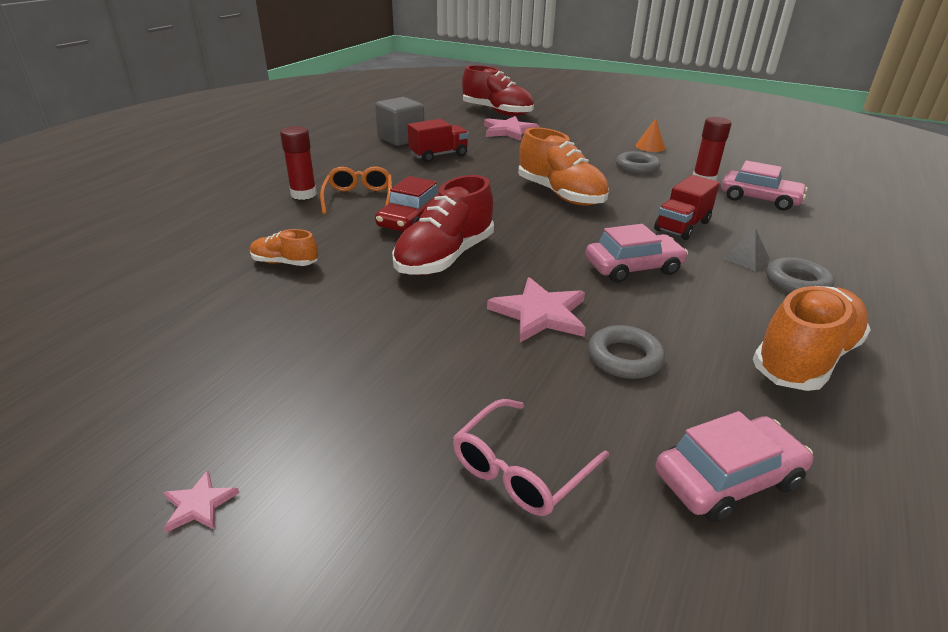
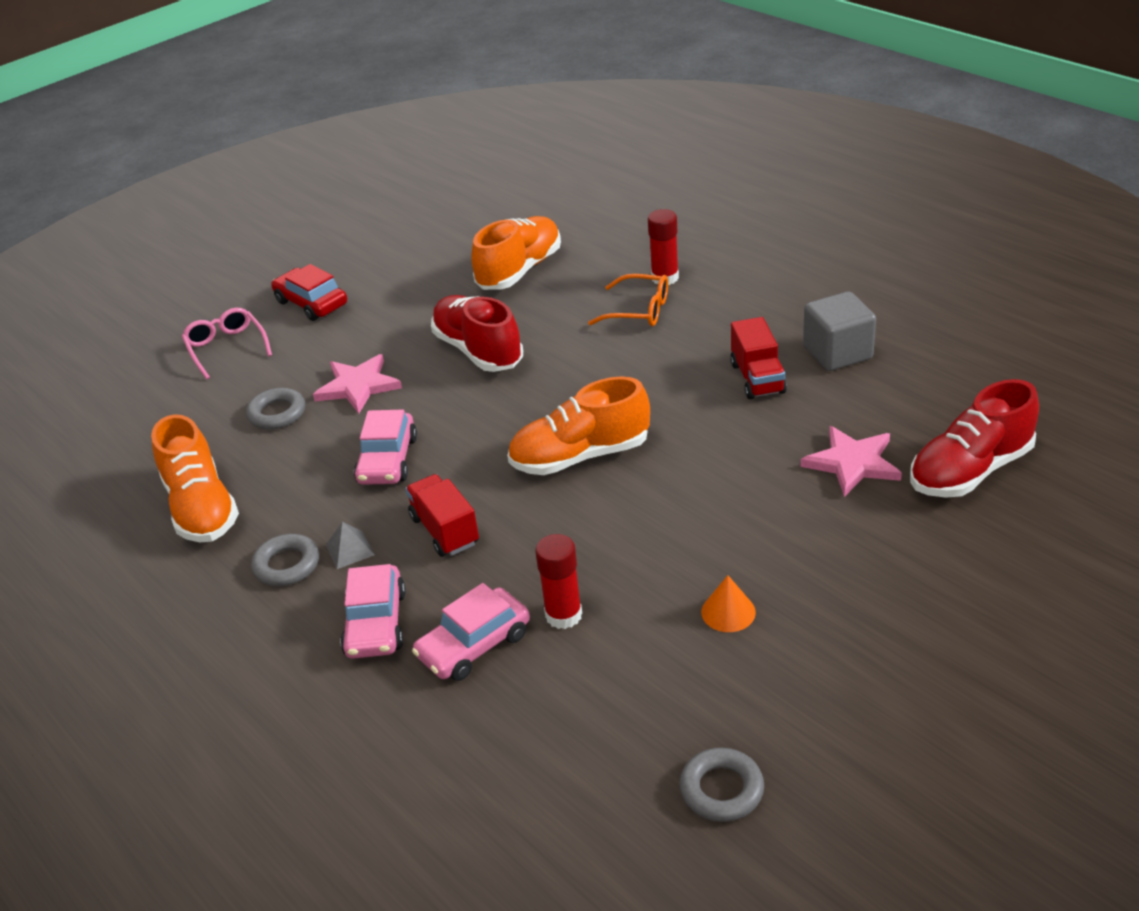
camera: 115 degrees right, 5 degrees up
(199, 504) = (290, 253): pink star -> none
(285, 263) = (519, 270): orange shoe -> orange shoe, size x1.95
(411, 220) = (568, 339): red car -> red car (311, 303)
(637, 167) = (642, 559): grey ring -> grey ring (721, 790)
(727, 478) = (154, 420): pink car -> pink car (376, 623)

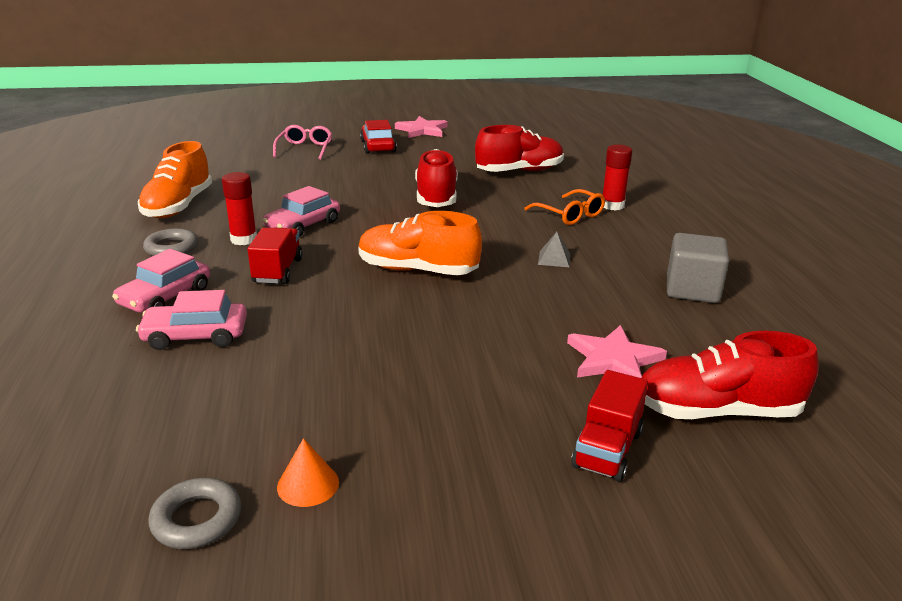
camera: 30 degrees right, 10 degrees down
(277, 414) = (282, 183): grey ring -> none
(350, 549) = (214, 256): grey pyramid -> grey pyramid (554, 259)
(358, 386) = (343, 188): pink star -> pink star (422, 130)
(519, 270) = (519, 171): orange shoe -> red shoe
(563, 615) = (272, 348): red glue stick -> red glue stick (244, 239)
(728, 612) = (381, 404): orange cone -> orange cone (308, 484)
(757, 378) = (606, 280): red truck -> red truck (607, 449)

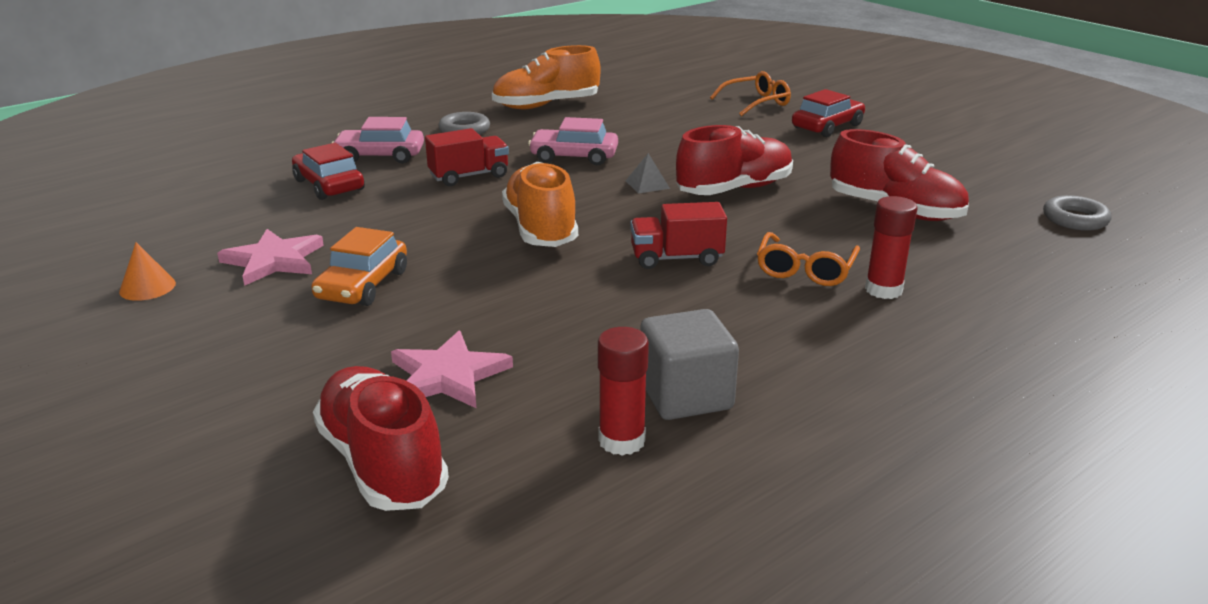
camera: 60 degrees right, 0 degrees up
(195, 336) = (329, 185): pink car -> red car
(197, 519) = (92, 264): grey ring -> grey ring (1075, 219)
(244, 239) = (513, 146): red glue stick -> red glue stick (622, 440)
(305, 149) = (756, 102): pink glasses -> orange glasses
(422, 130) = (923, 130): pink star -> pink star (274, 260)
(434, 362) = (363, 285): none -> orange car
(554, 259) = (660, 289): grey pyramid -> grey pyramid (647, 184)
(607, 449) = (265, 407): red truck -> red truck (676, 258)

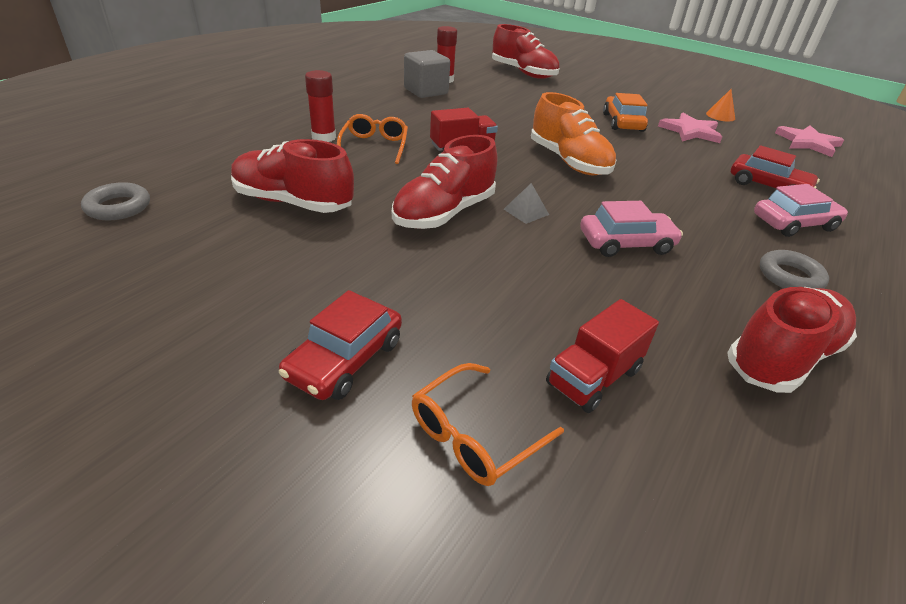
camera: 160 degrees right, 10 degrees up
(448, 375) = (531, 93): pink star -> pink star (808, 143)
(469, 176) = (683, 206): red truck -> red truck (593, 377)
(546, 105) = (782, 357): orange shoe -> red shoe

